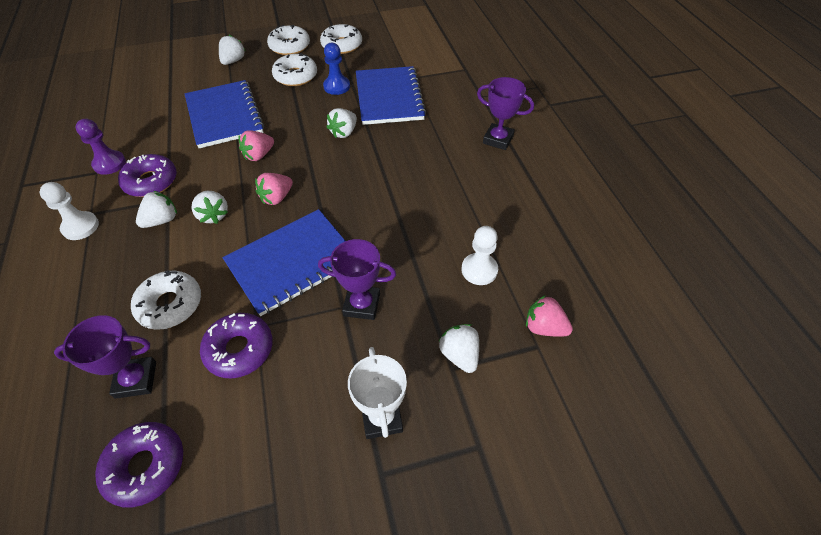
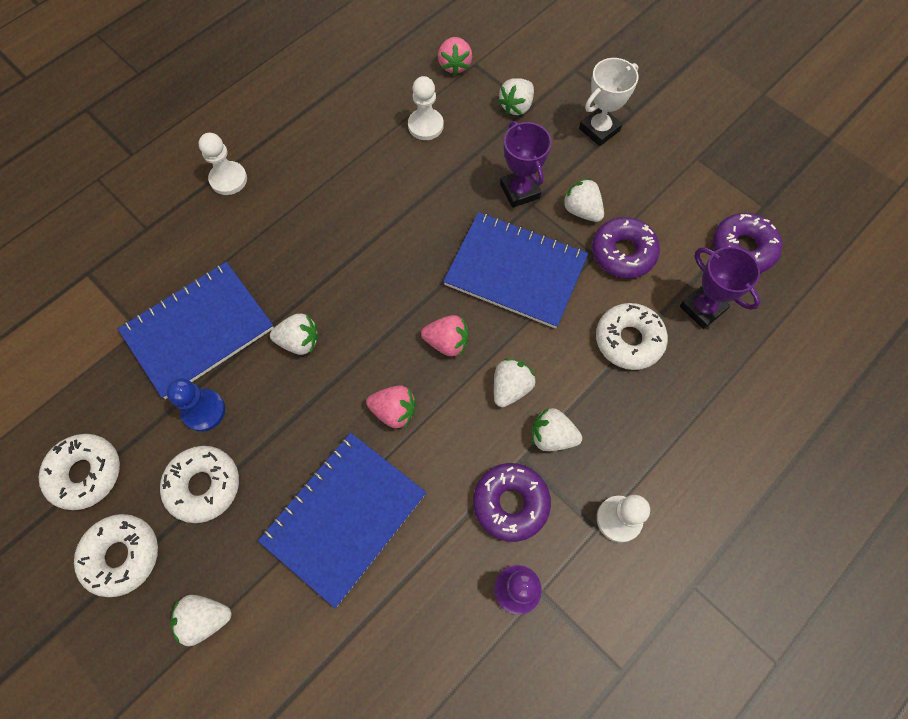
camera: 120 degrees left, 15 degrees up
(305, 342) = (581, 210): none -> white strawberry
(498, 140) = (228, 179): purple trophy -> white pawn

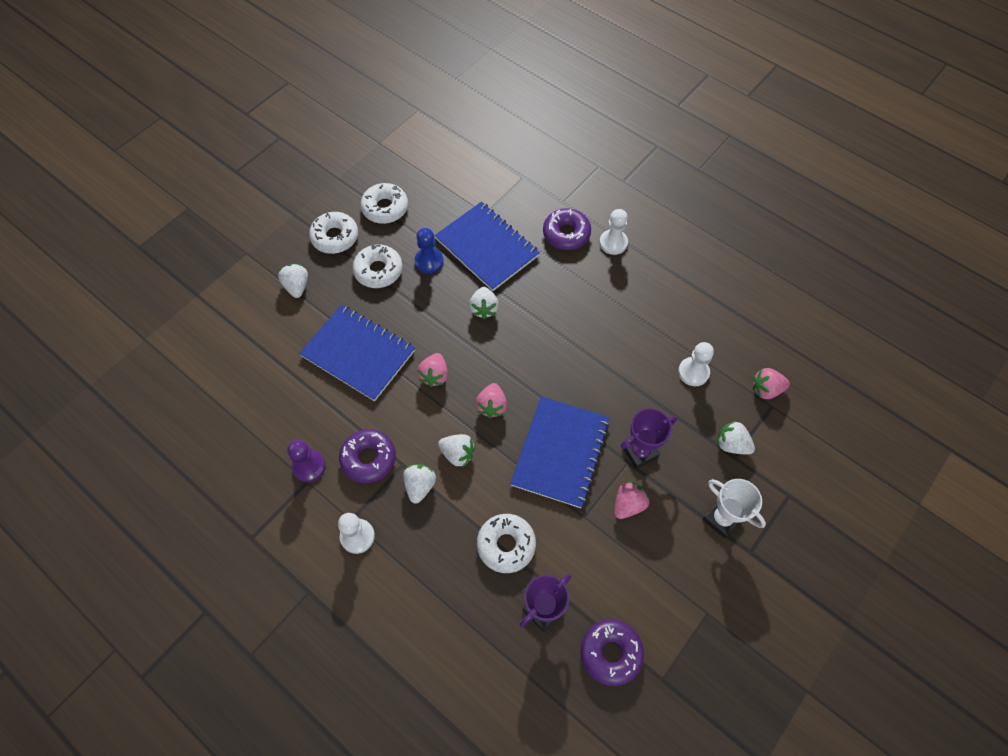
camera: 85 degrees right, 5 degrees down
(581, 210) = (628, 504): white strawberry -> pink strawberry
(623, 253) = (590, 540): purple donut -> purple donut (566, 234)

